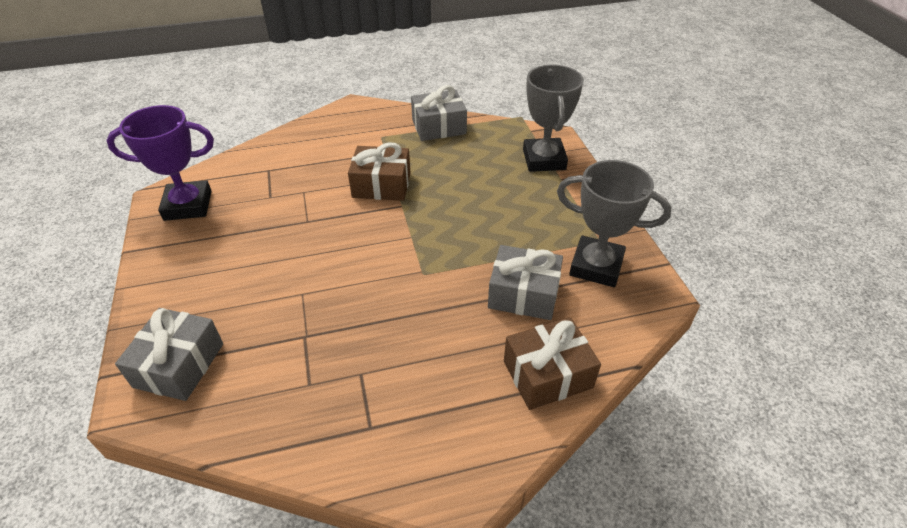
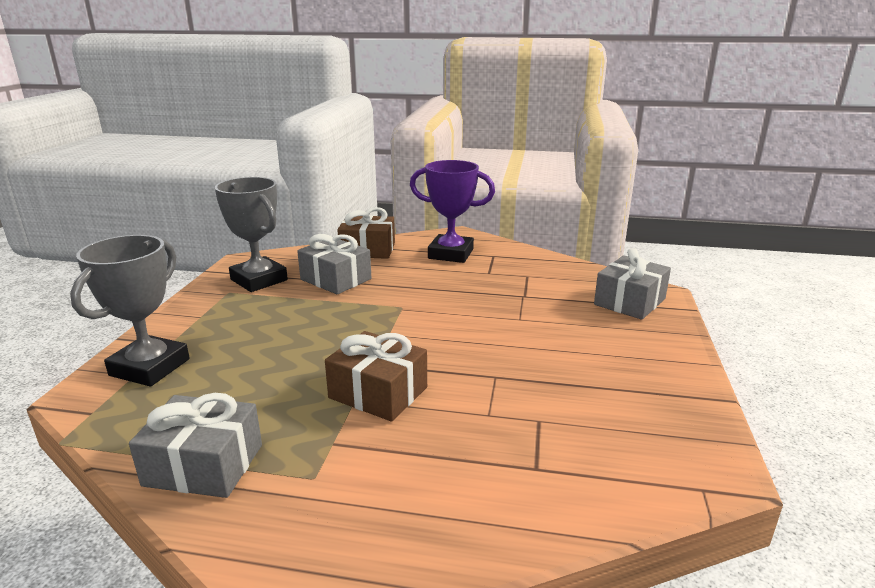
camera: 155 degrees left, 20 degrees down
(188, 205) = (665, 440): purple trophy -> purple trophy (451, 254)

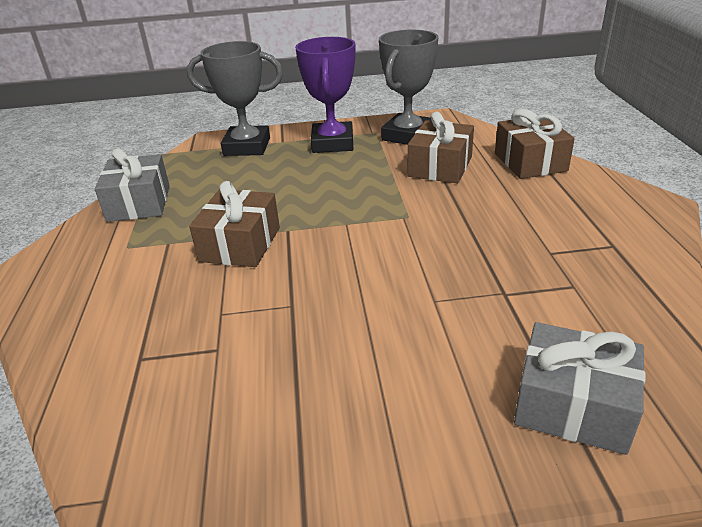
camera: 75 degrees right, 10 degrees up
(336, 279) = (440, 167): grey gift -> brown gift
(451, 254) = (579, 213): purple trophy -> purple trophy (332, 143)

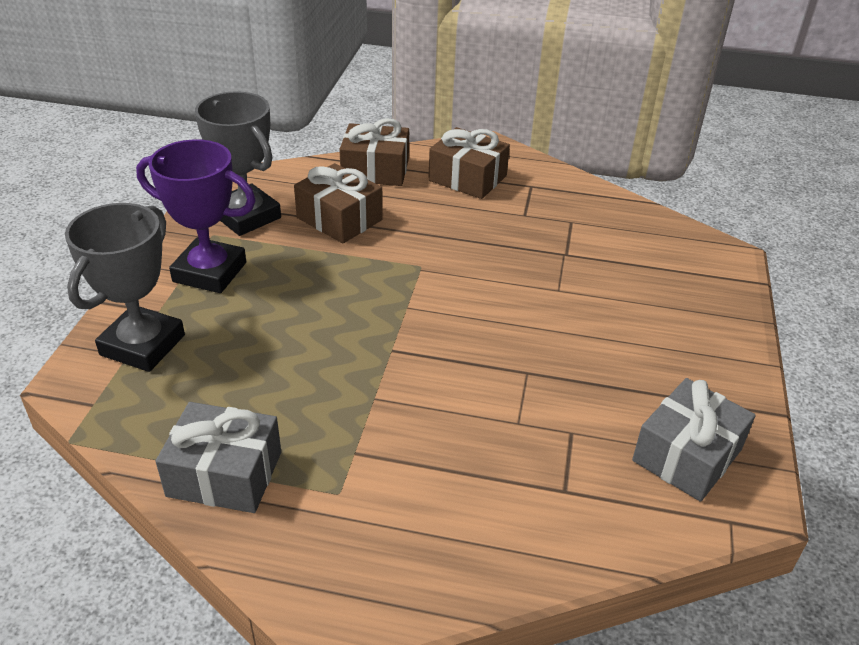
camera: 75 degrees left, 5 degrees up
(240, 244) = (399, 389): brown gift -> brown gift (467, 178)
(573, 405) = (690, 268): grey gift -> grey gift (687, 455)

